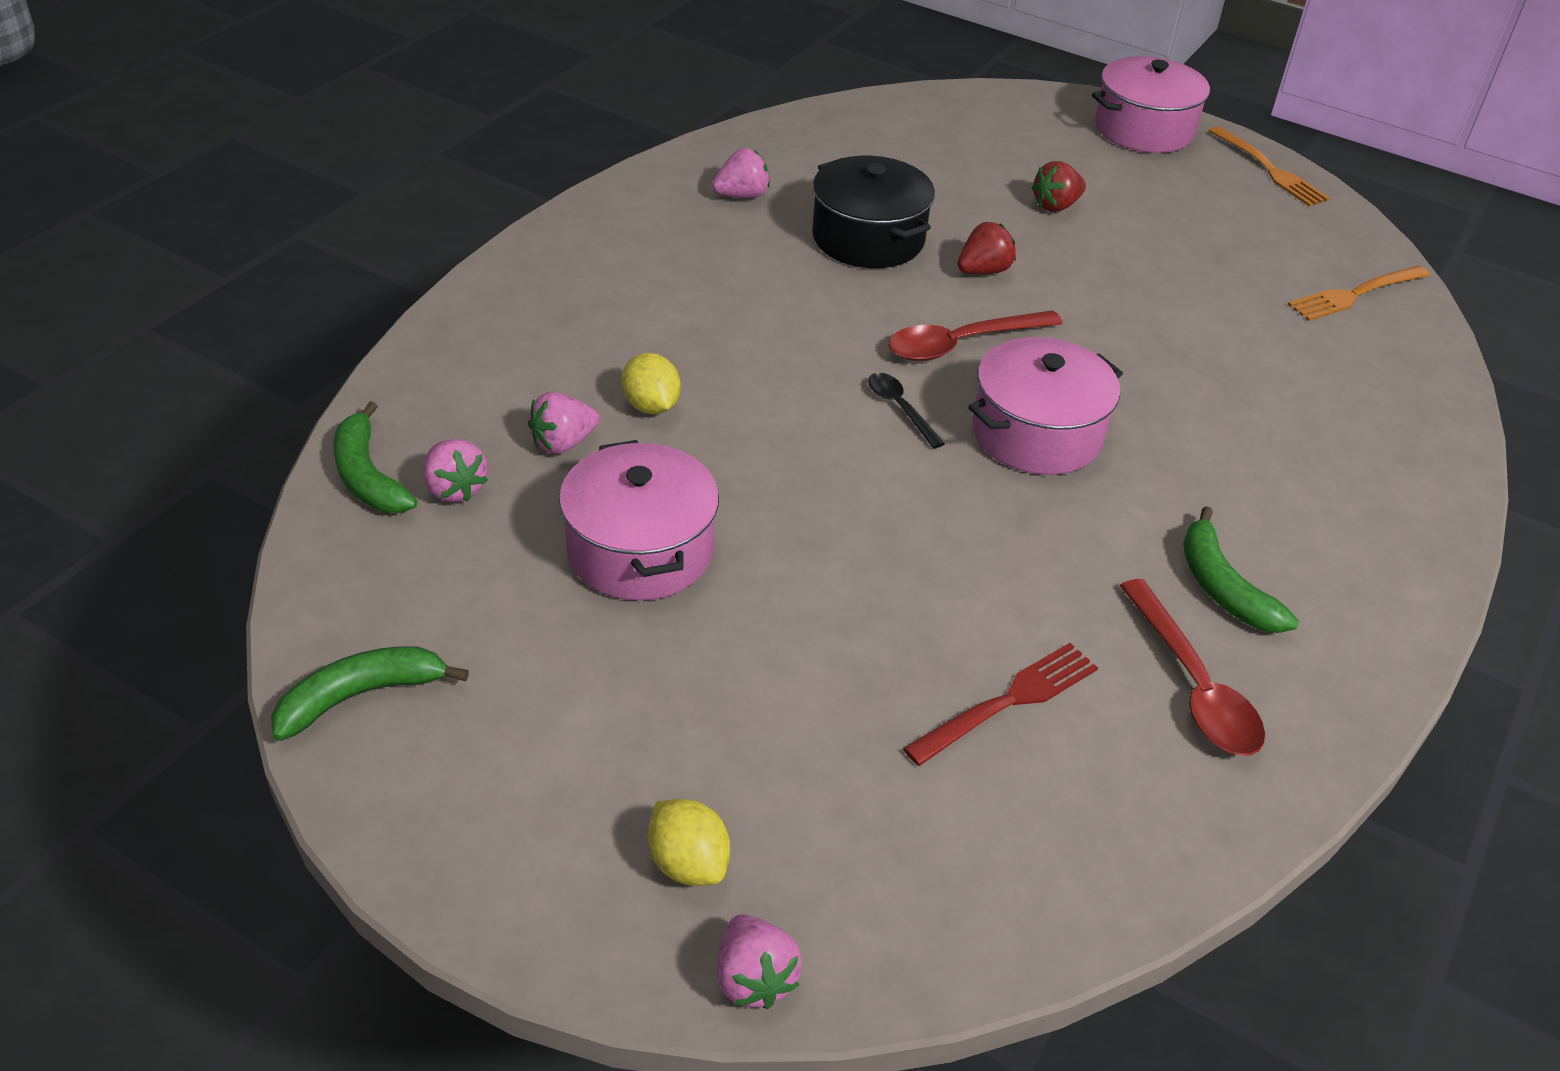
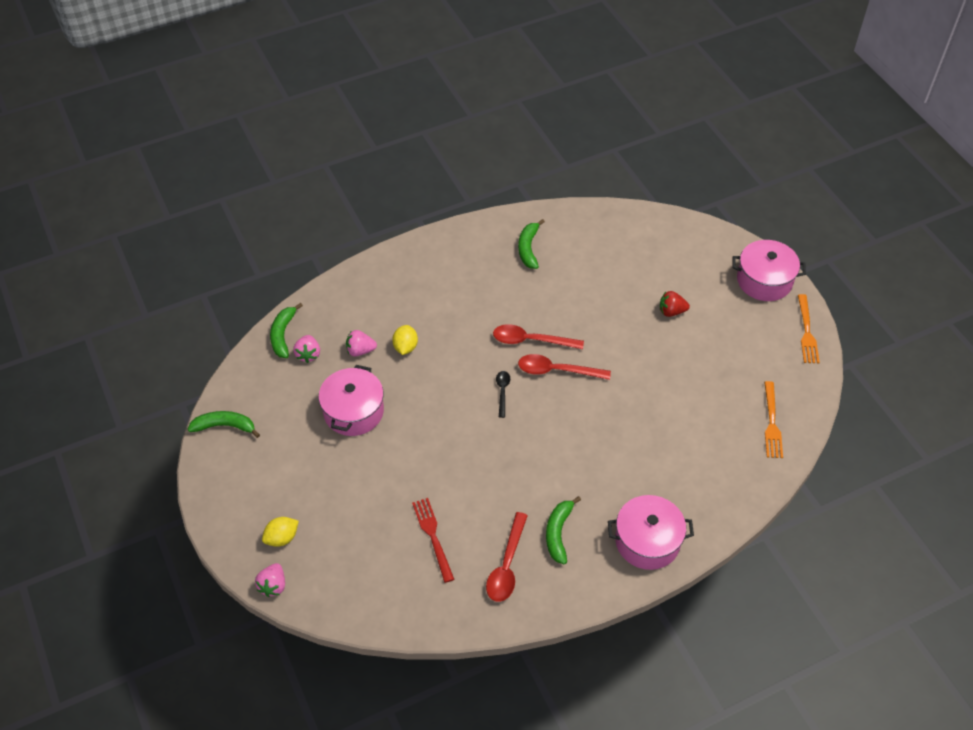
camera: 35 degrees right, 10 degrees up
(688, 863) = (282, 538): yellow lemon -> yellow lemon turned 60 degrees clockwise
(742, 195) = (528, 248): pink strawberry -> green banana
(868, 238) = (565, 295): black pot -> none
(874, 317) = (531, 340): none -> red spoon
(983, 271) = (602, 335): red strawberry -> none
(1007, 702) = (433, 536): red fork -> red fork turned 105 degrees counterclockwise
(1036, 433) = (548, 429): pink pot -> pink pot (647, 541)
(1355, 294) = (772, 423): orange fork -> orange fork turned 90 degrees counterclockwise

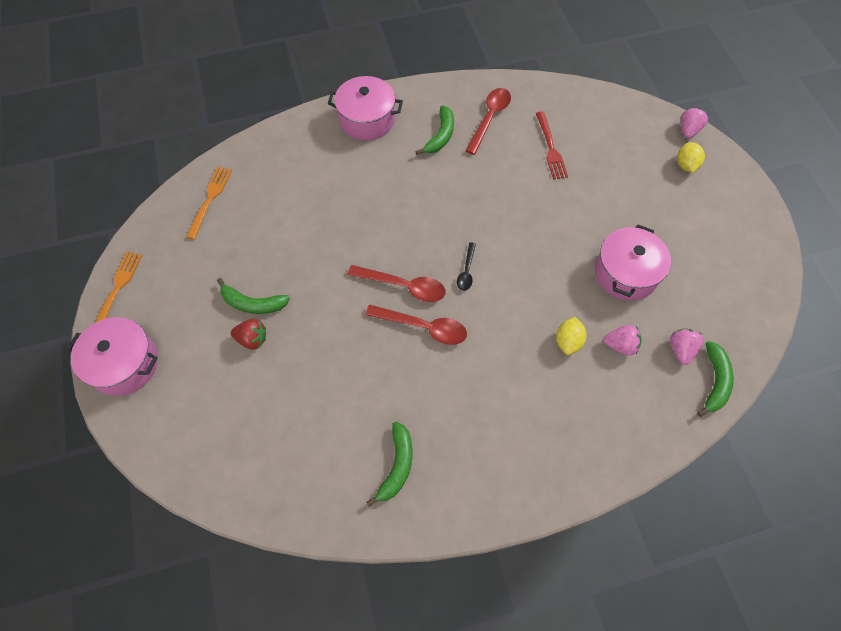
camera: 170 degrees left, 10 degrees up
(225, 426) = (761, 277): green banana -> green banana (252, 303)
(282, 538) = (685, 165): yellow lemon -> yellow lemon turned 60 degrees counterclockwise

